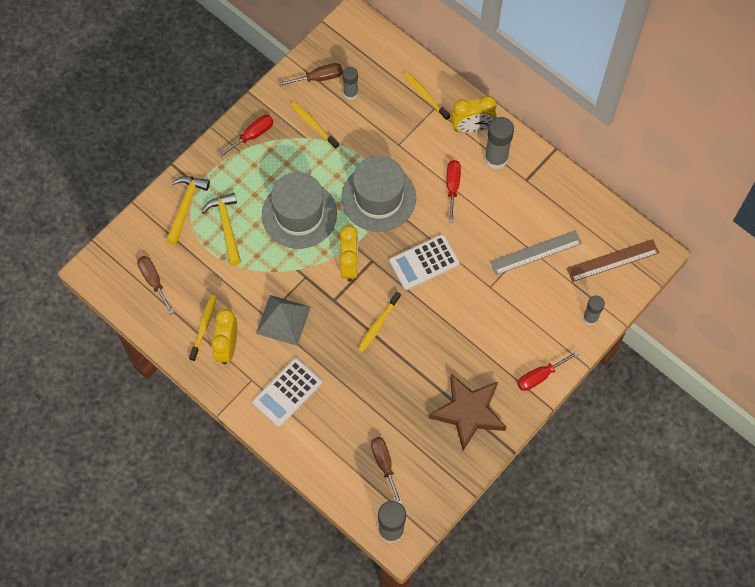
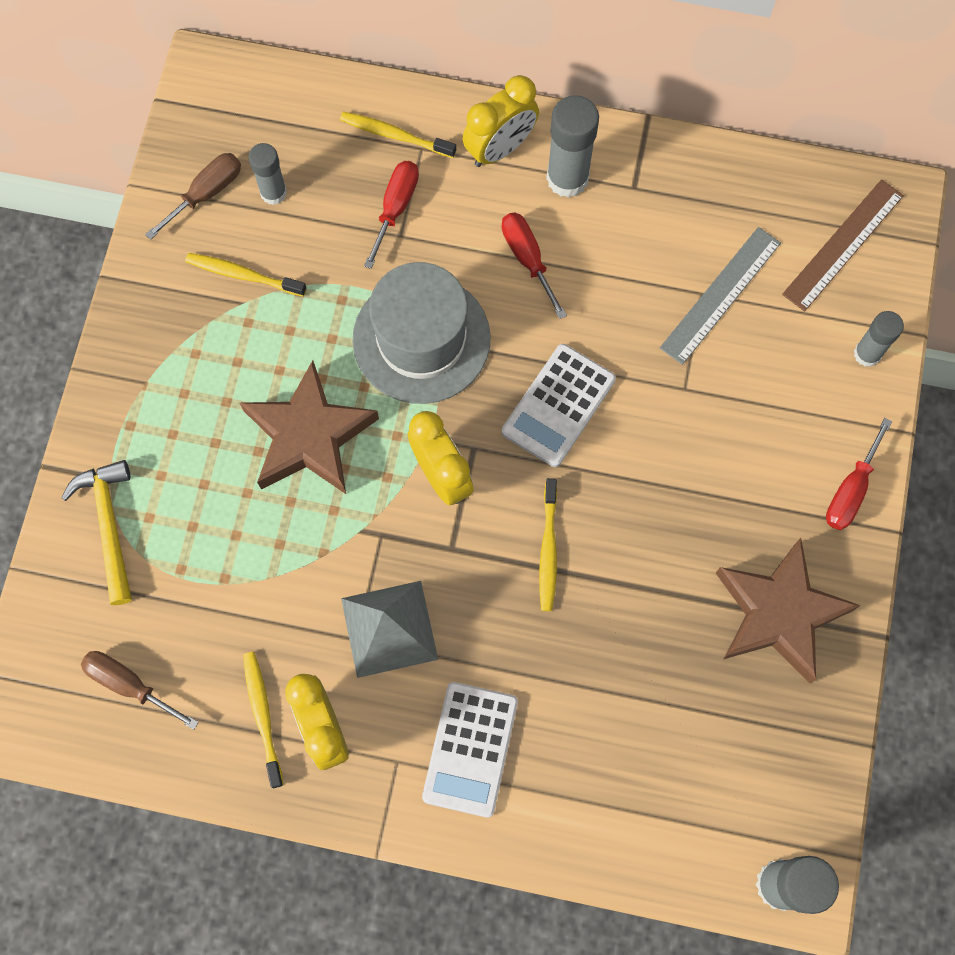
camera: 30 degrees left, 5 degrees up
(226, 227) = (199, 522): yellow hammer -> none
(252, 135) = (152, 345): red screwdriver -> red screwdriver (395, 208)
(299, 214) = (309, 436): grey hat -> brown star
(384, 464) = (700, 779): brown screwdriver -> none

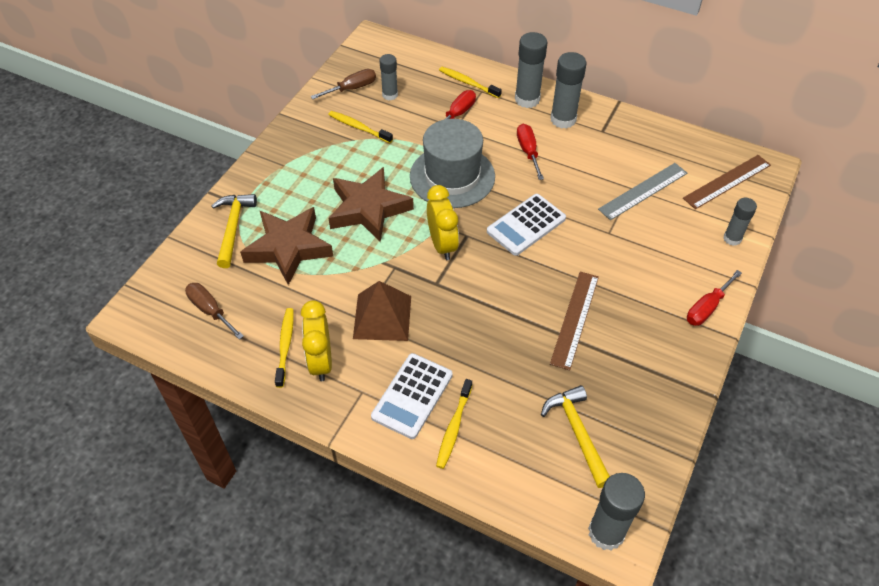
camera: 15 degrees right, 20 degrees down
(389, 628) = (382, 317): grey pyramid -> brown pyramid
(500, 148) = (527, 99): yellow clock -> grey glue stick
(548, 549) = (498, 297): yellow toothbrush -> yellow toothbrush (454, 427)
(668, 559) = (574, 319): none -> brown ruler
(711, 746) = (577, 433): none -> yellow hammer
(779, 613) = (643, 366): brown star -> brown star (288, 248)

